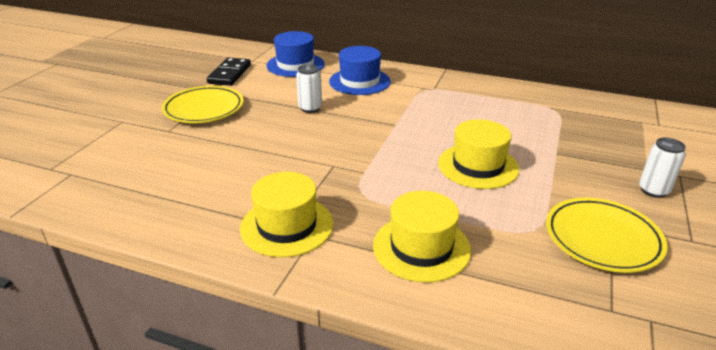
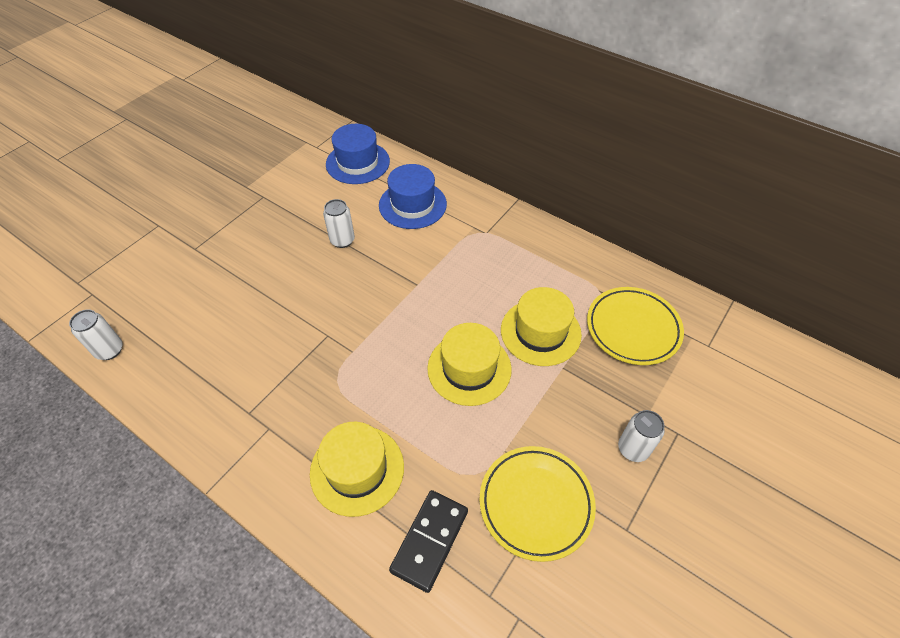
camera: 15 degrees right, 20 degrees up
(110, 209) = (109, 350): none -> white can
(204, 109) = (239, 221): yellow plate -> yellow plate (633, 328)
(229, 74) = (285, 167): black domino -> black domino (429, 540)
(287, 226) = (250, 410): yellow hat -> yellow hat (540, 332)

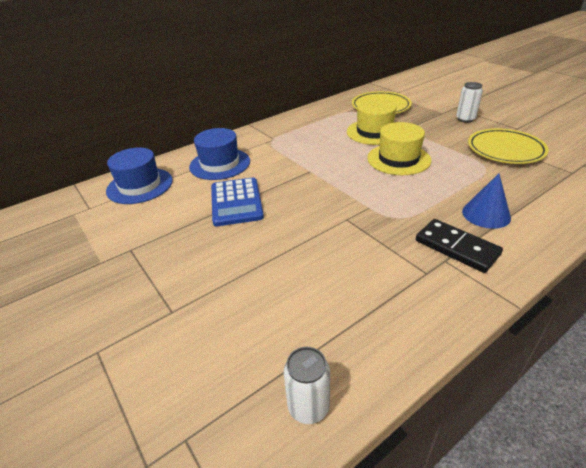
camera: 70 degrees left, 15 degrees down
(342, 240) = (236, 202): white can -> blue calculator
(357, 469) = (486, 214): yellow hat -> blue cone
(429, 540) = (540, 189): black domino -> black domino (456, 247)

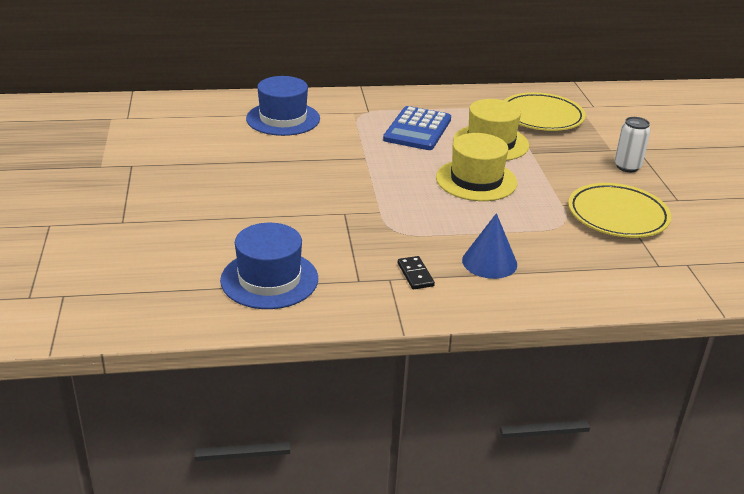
camera: 25 degrees right, 5 degrees down
(140, 185) = (188, 113): blue hat -> blue hat (269, 279)
(236, 202) = (259, 160): blue calculator -> blue calculator (417, 129)
(308, 407) = (158, 315): white can -> none
(456, 247) = (415, 274): black domino -> black domino, size x0.56

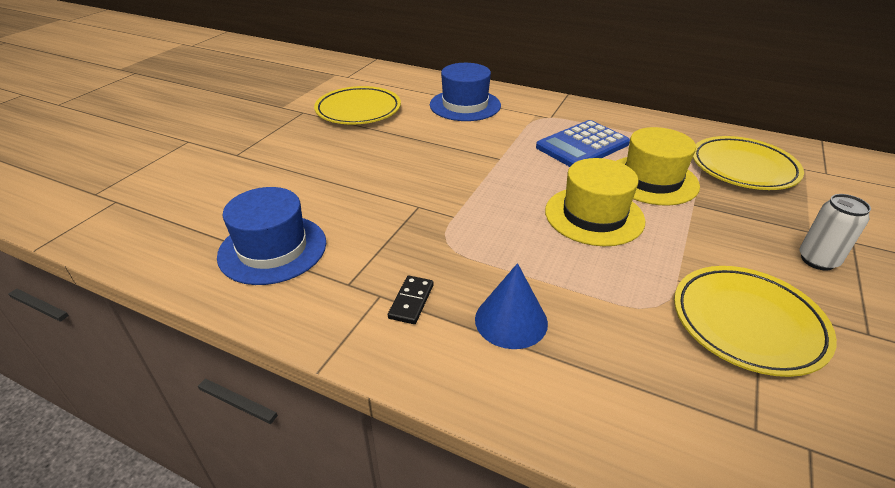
camera: 35 degrees right, 5 degrees up
(187, 149) = (358, 110): none -> yellow plate

